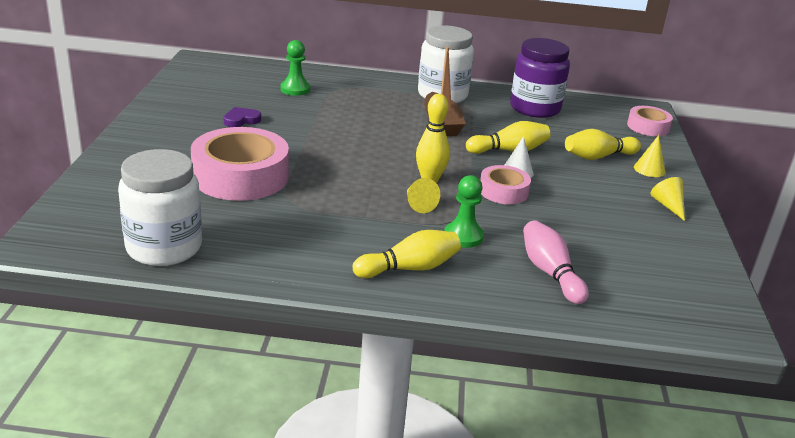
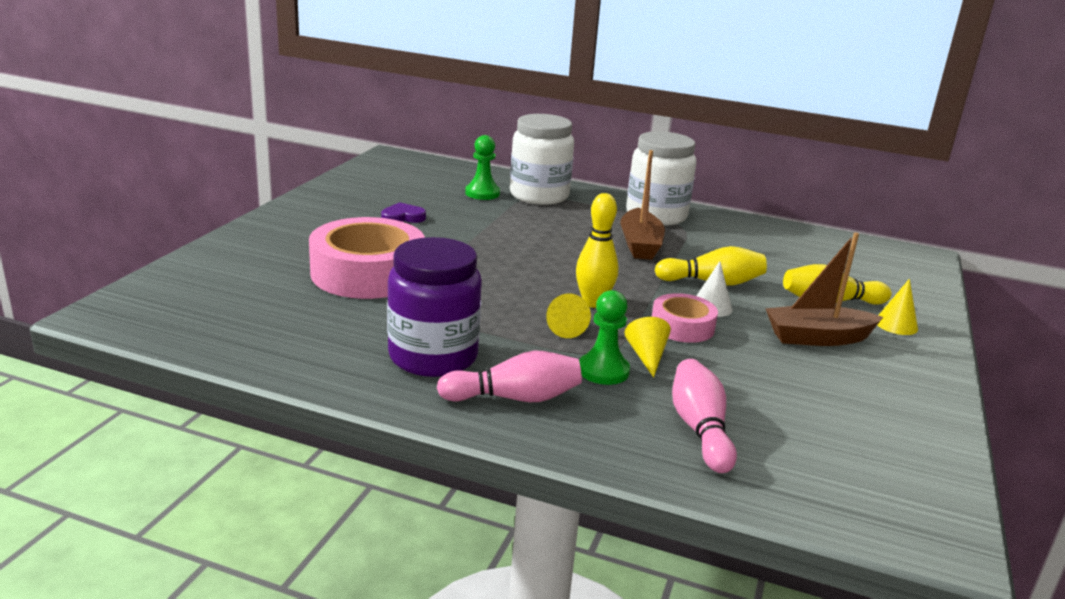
camera: 15 degrees right, 5 degrees down
(164, 248) = (236, 336): white jar -> white jar (539, 195)
(409, 268) = (514, 398): yellow bowling pin -> pink bowling pin
(535, 108) = (768, 240): purple jar -> purple jar (433, 357)
(600, 187) = (817, 338): none -> brown boat
(648, 127) = (914, 276): pink tape -> none
(668, 206) = (905, 371): yellow cone -> yellow cone (647, 356)

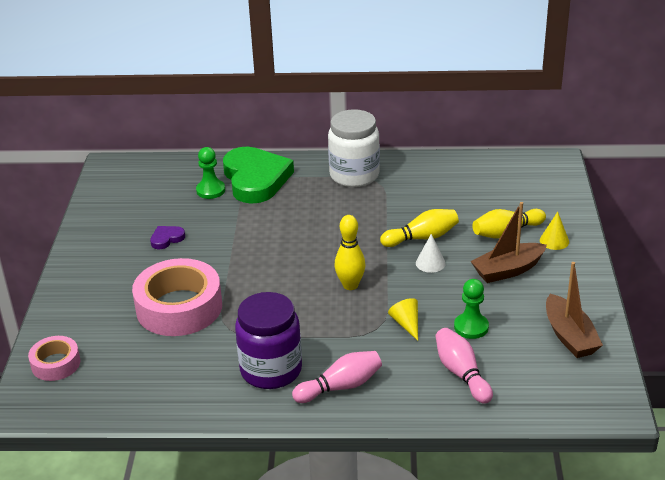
camera: 15 degrees left, 10 degrees up
(539, 195) = (255, 179): white jar -> green heart
(564, 328) = (342, 315): yellow cone -> none
(603, 371) = (384, 345): green pawn -> green pawn (471, 327)
(640, 245) = (356, 213): brown boat -> brown boat (569, 336)
(682, 326) = (418, 288): pink tape -> pink tape (56, 364)

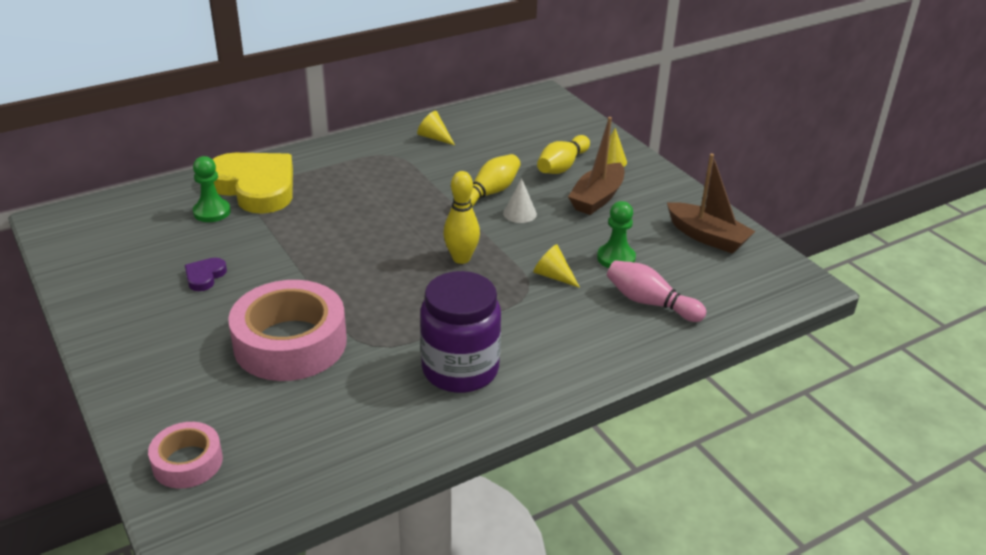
camera: 35 degrees left, 0 degrees up
(255, 179) = (255, 187): green heart -> yellow heart
(340, 387) = (549, 358): pink bowling pin -> none
(354, 175) = (362, 155): white jar -> none
(424, 175) = (434, 137): none -> yellow cone

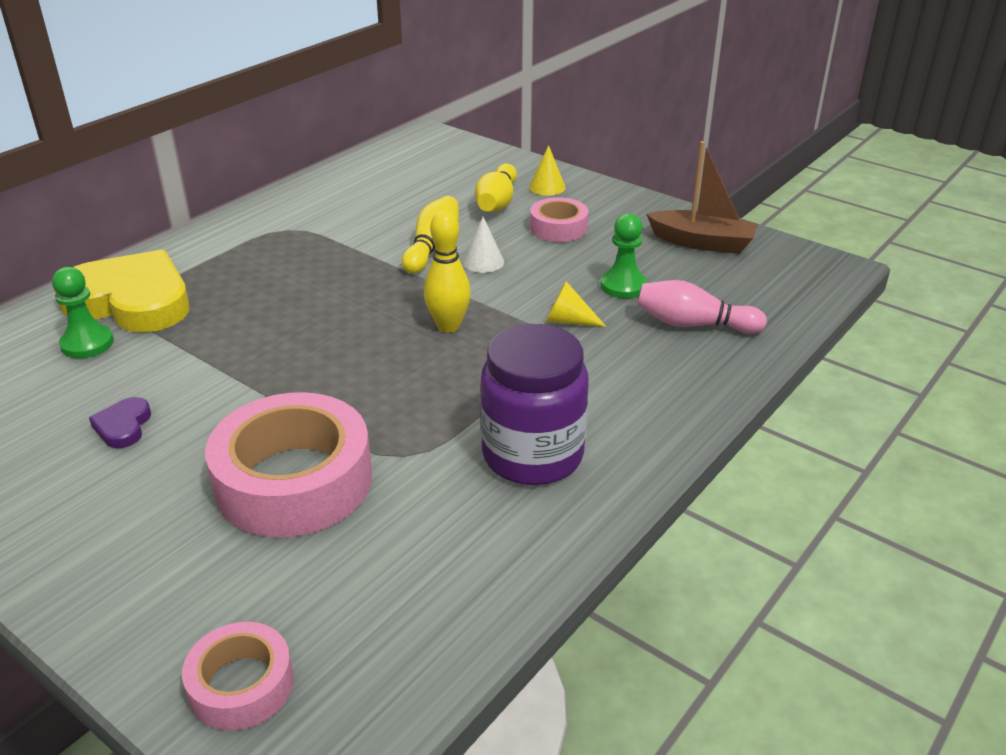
camera: 20 degrees left, 0 degrees up
(434, 137) = (328, 200): yellow cone -> none
(597, 198) = (558, 228): brown boat -> pink tape

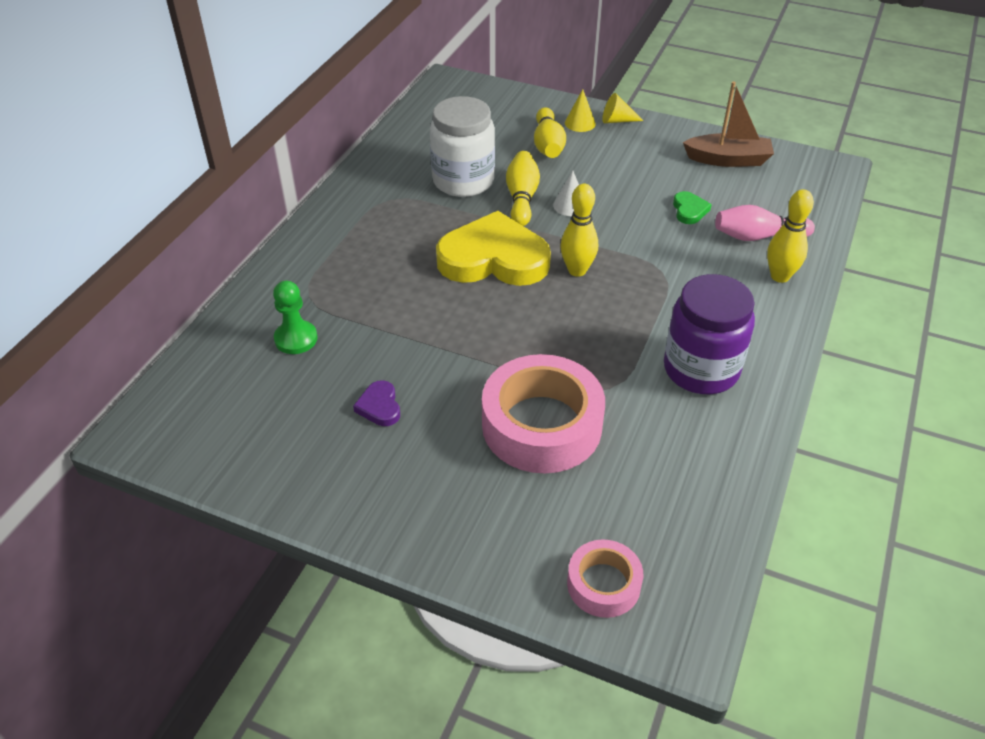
camera: 15 degrees left, 10 degrees up
(131, 301) = (304, 292): yellow heart -> yellow heart (493, 258)
(379, 223) = (463, 181): none -> white jar
(558, 228) = (611, 163): pink tape -> none
(567, 321) = (664, 249): yellow cone -> yellow cone (617, 120)
(623, 286) = (689, 210): green pawn -> green heart
(697, 370) = (780, 276): none -> yellow bowling pin

